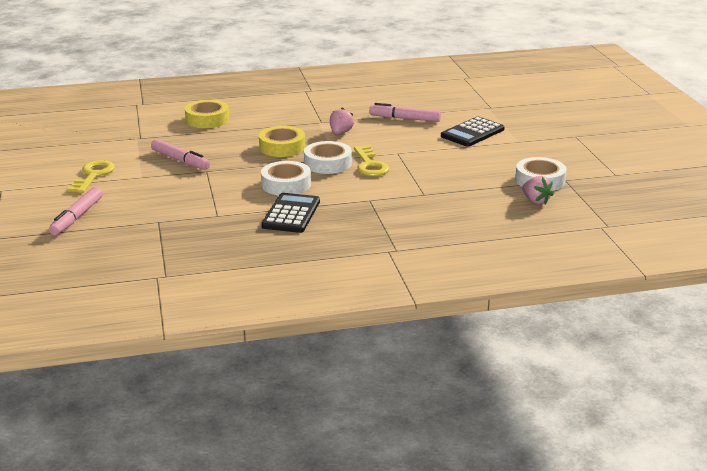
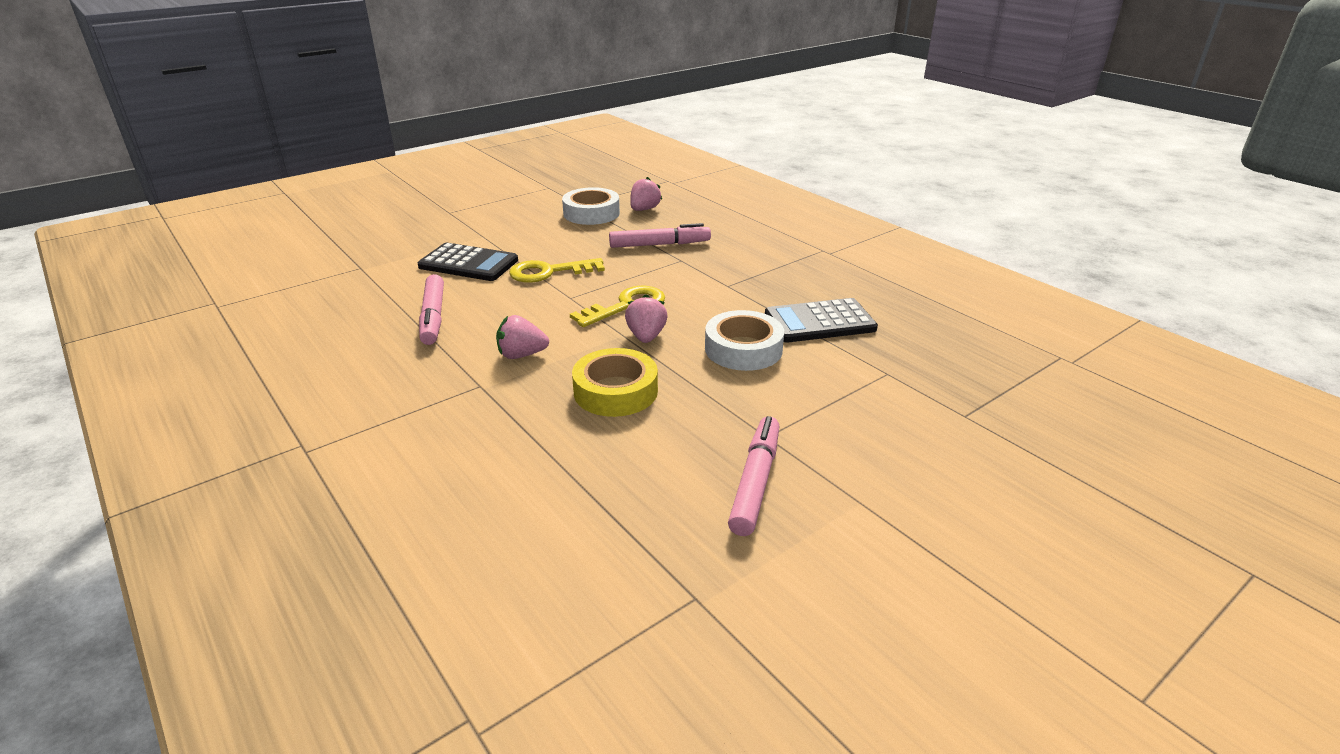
camera: 115 degrees left, 5 degrees up
(77, 217) = (1064, 506): pink marker -> pink marker (659, 244)
(93, 175) = (923, 573): yellow key -> yellow key (549, 272)
(207, 119) = (532, 531): yellow tape -> none
(327, 163) = (646, 336): white tape -> pink strawberry

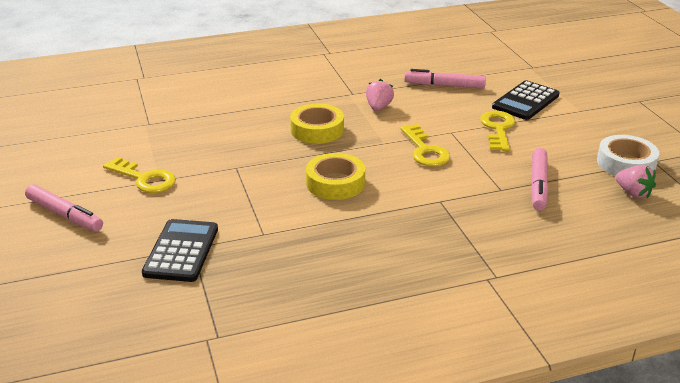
camera: 110 degrees right, 0 degrees up
(646, 336) = (376, 150): pink strawberry -> none
(743, 349) = (335, 183): white tape -> yellow tape
(755, 482) = (202, 154): pink marker -> pink marker (65, 215)
(819, 322) = (353, 227): black calculator -> black calculator (181, 251)
(872, 520) = (144, 179): none -> yellow key

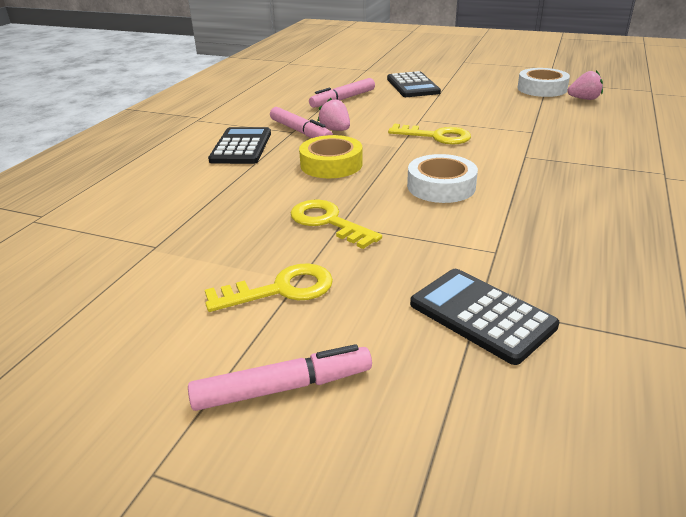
camera: 50 degrees left, 0 degrees up
(302, 88) = (241, 147): none -> black calculator
(335, 183) = (441, 186): yellow tape -> white tape
(498, 129) = (440, 105): yellow key -> yellow key (328, 222)
(538, 185) = (540, 119): pink marker -> pink marker (300, 132)

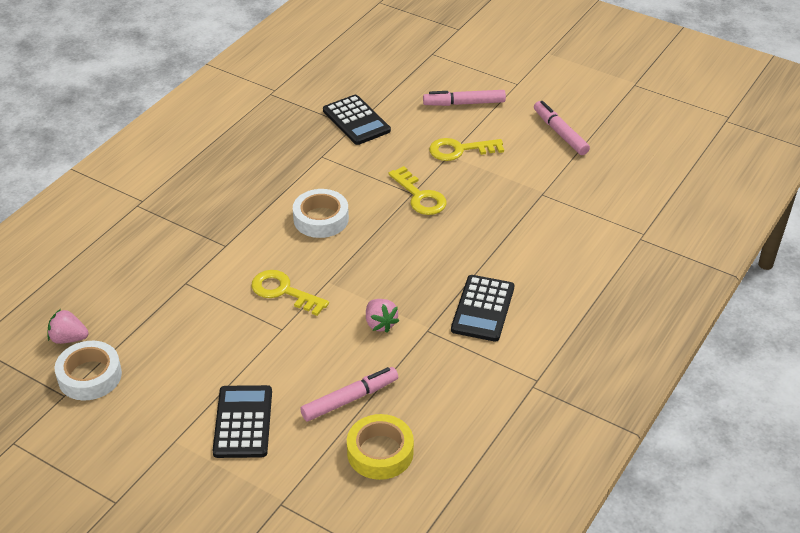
camera: 170 degrees left, 10 degrees up
(300, 132) = (418, 327): pink marker -> pink marker (560, 133)
(331, 164) = (400, 263): yellow tape -> yellow tape (380, 452)

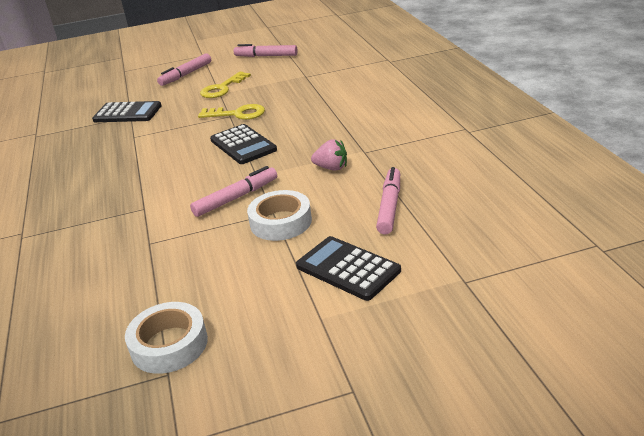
camera: 45 degrees left, 10 degrees down
(69, 338) = (102, 340): pink strawberry -> none
(283, 291) = (236, 198): yellow key -> pink marker
(321, 219) = (191, 157): white tape -> white tape (281, 222)
(380, 452) = (461, 211): yellow tape -> none
(483, 309) = (374, 125): black calculator -> black calculator (243, 145)

